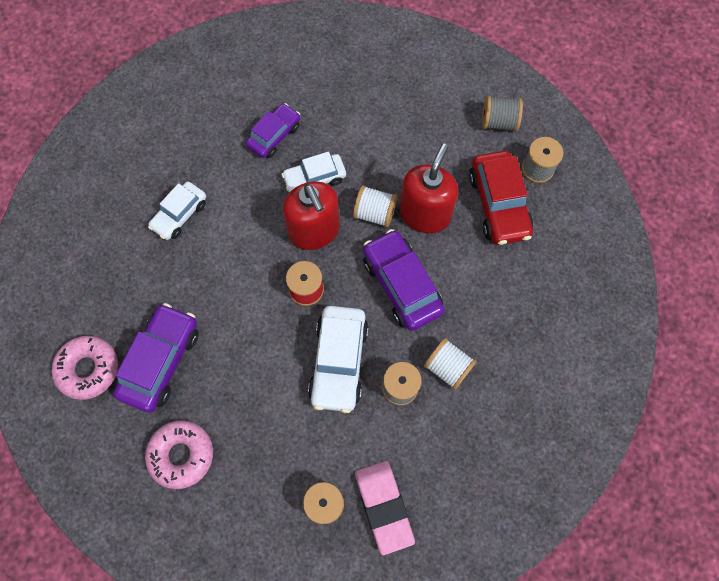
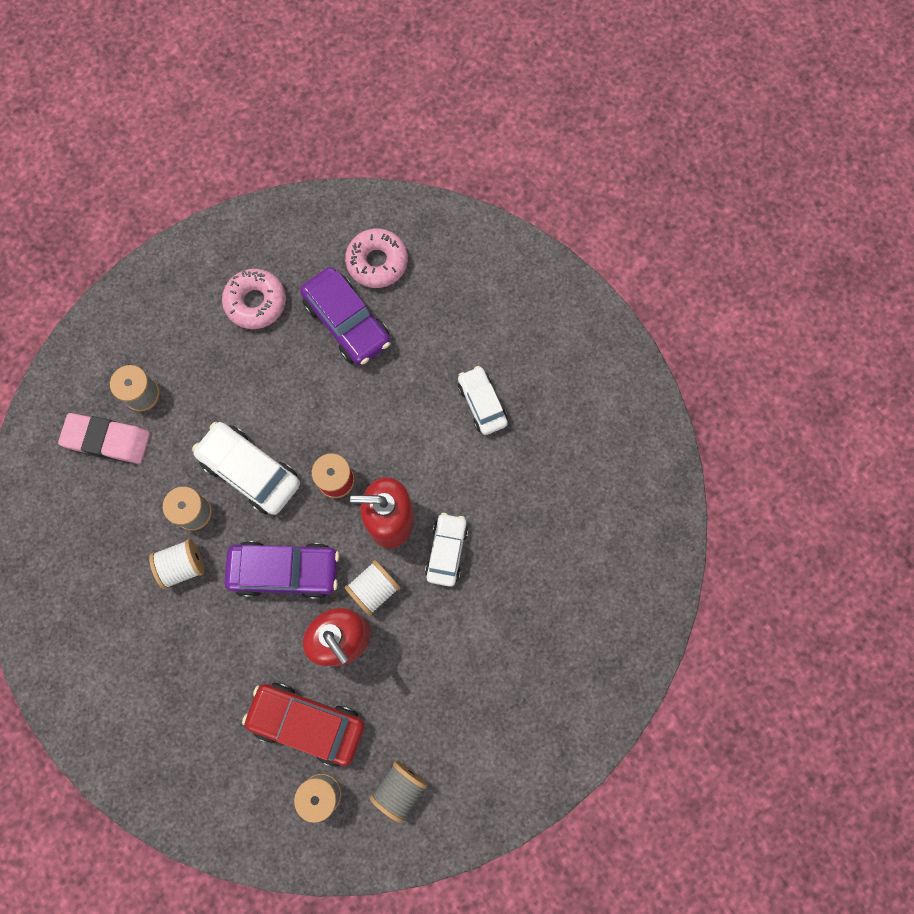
camera: 120 degrees right, 5 degrees up
(274, 135) = (519, 537): purple car -> none

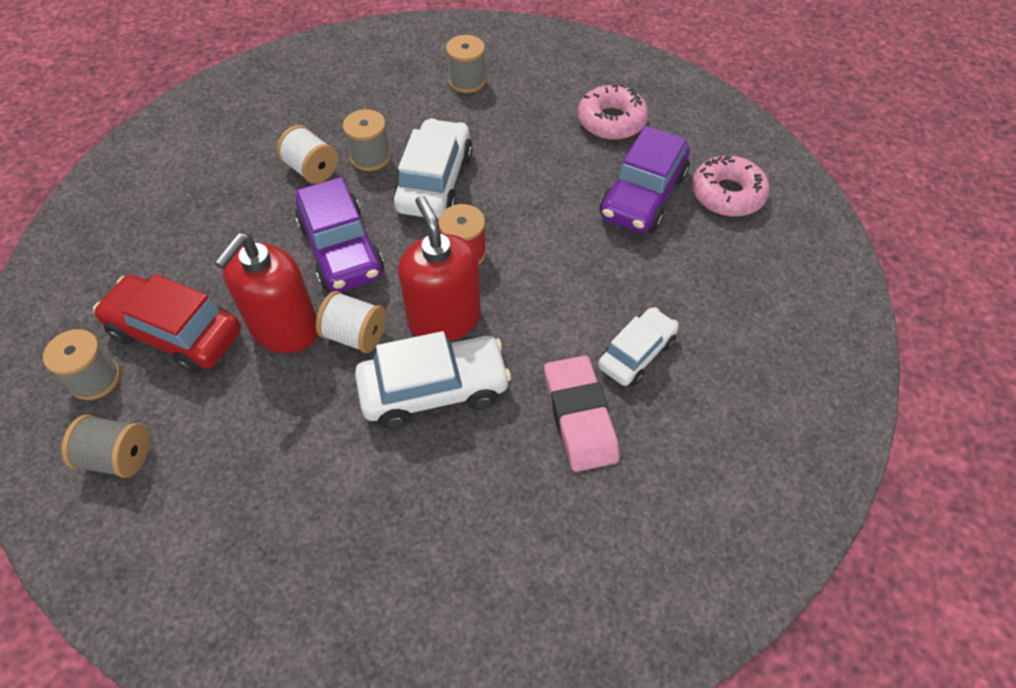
camera: 65 degrees right, 20 degrees down
(107, 440) = (410, 76): pink eraser -> pink eraser (579, 416)
(307, 723) = (176, 333): red car -> red car turned 60 degrees counterclockwise
(446, 551) = (434, 389): white car -> white car, size x1.56

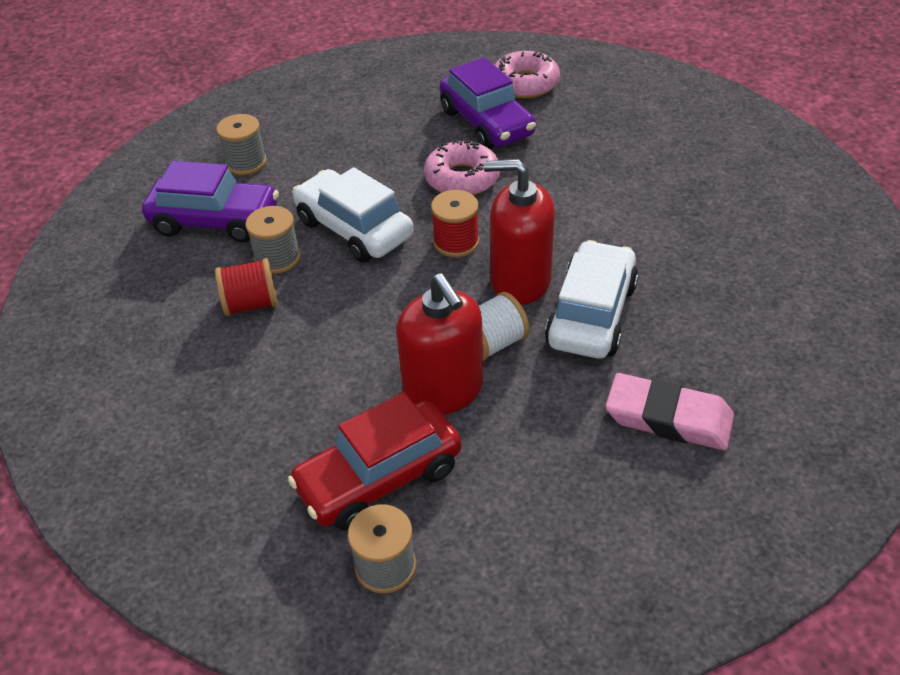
camera: 55 degrees left, 10 degrees down
(118, 457) = (506, 571): grey spool -> none
(311, 169) = (251, 304): white spool -> red spool
(341, 249) = (379, 318): purple car -> purple car (215, 221)
(579, 416) = (677, 243): pink eraser -> pink eraser (668, 418)
(611, 121) = (388, 104): pink donut -> pink donut (462, 178)
(636, 354) = (640, 191): white car -> none

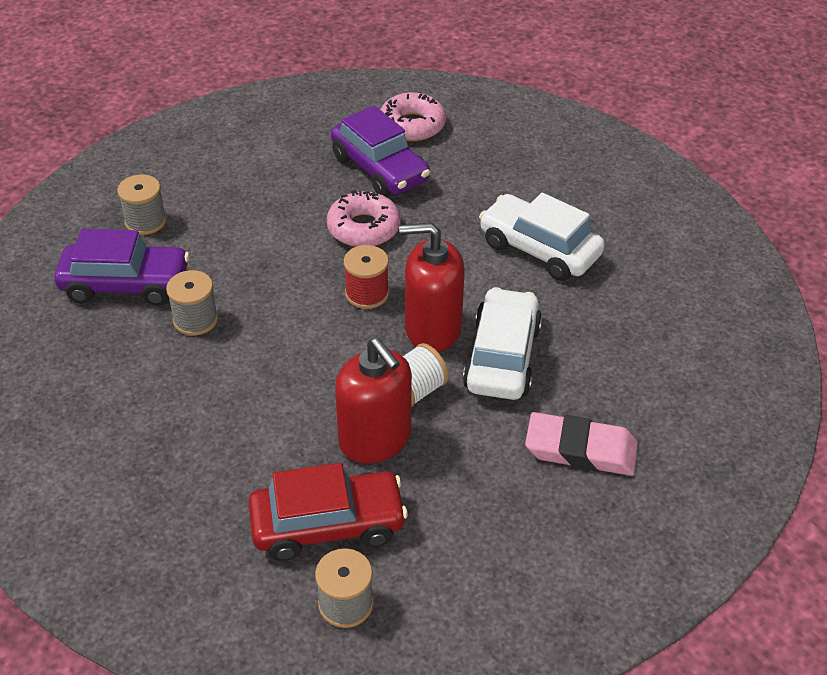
camera: 10 degrees left, 0 degrees up
(251, 304) = (177, 368): red spool -> none
(354, 229) = (266, 285): white car -> white car (539, 249)
(379, 478) = (328, 525): red car -> red car turned 150 degrees counterclockwise

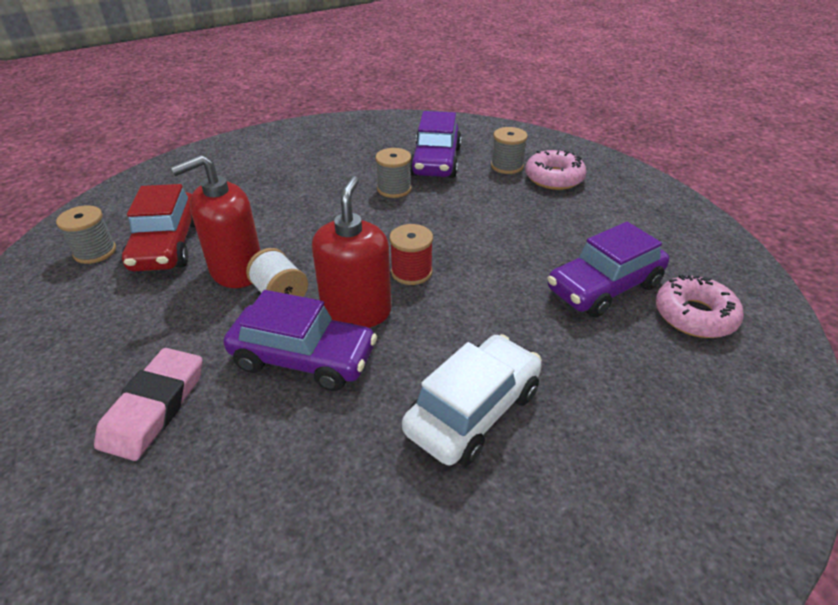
camera: 95 degrees right, 5 degrees down
(363, 228) = (505, 273): pink donut -> pink donut (554, 178)
(502, 357) = (303, 358): white car -> purple car

